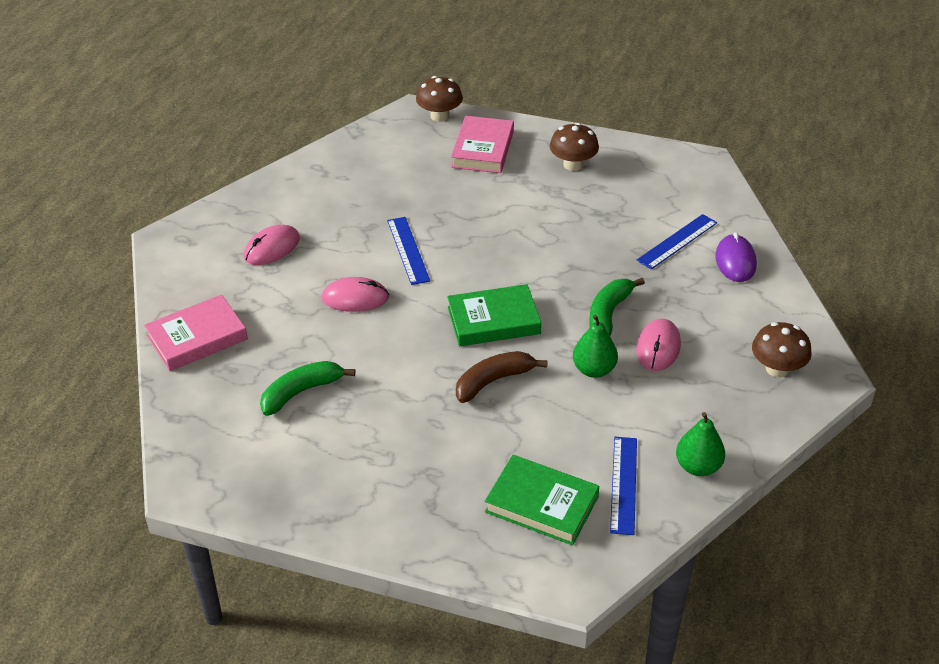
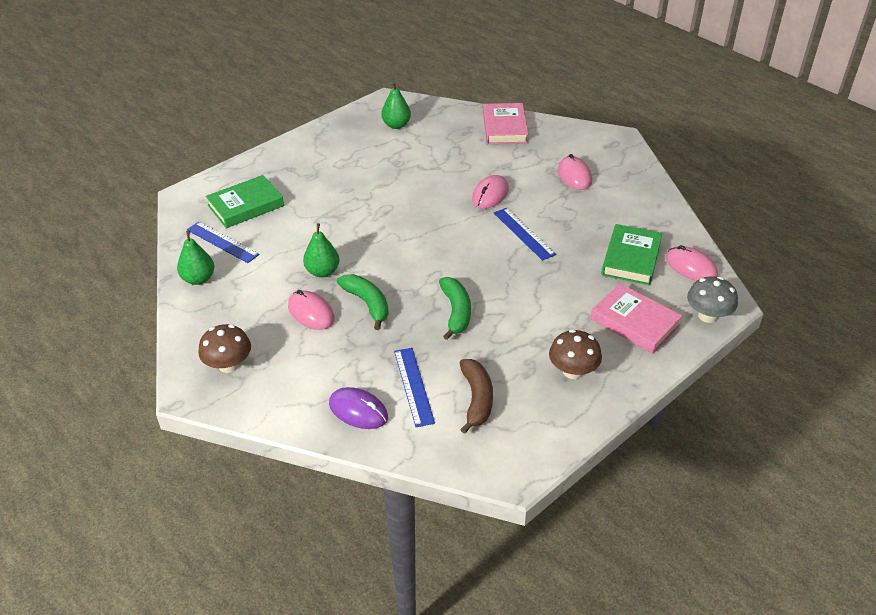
camera: 120 degrees right, 0 degrees up
(252, 445) = (396, 125): none -> green pear
(301, 392) = (421, 151): green banana -> green banana (456, 312)
(378, 138) = (691, 267): none -> pink mouse
(408, 250) = (523, 233): blue ruler -> blue ruler turned 45 degrees clockwise
(439, 116) = (707, 316): brown mushroom -> grey mushroom
(493, 320) = (413, 245): green book -> green book (631, 258)
(493, 381) = (357, 224): brown banana -> brown banana (476, 399)

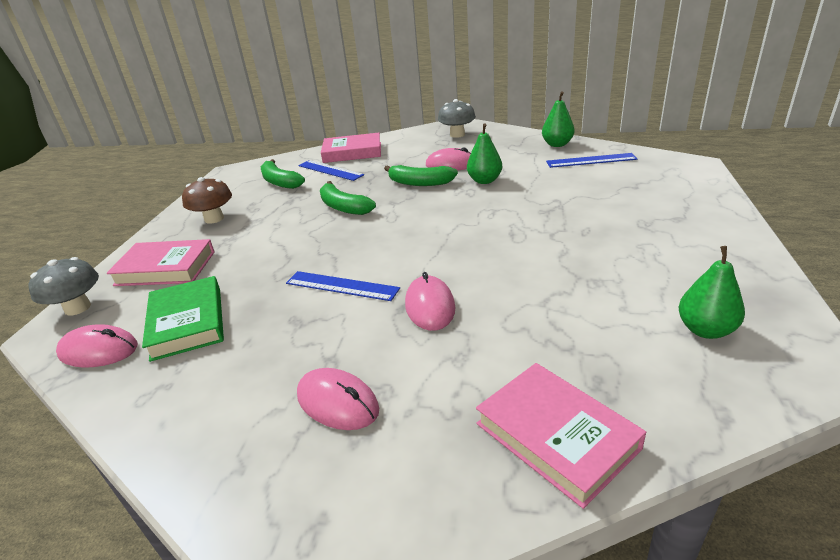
camera: 145 degrees right, 10 degrees down
(228, 365) = (457, 134): brown mushroom -> grey mushroom
(246, 206) = (634, 181): green book -> none
(358, 410) = (352, 152): purple mouse -> pink book
(476, 399) = (280, 182): brown banana -> green banana

